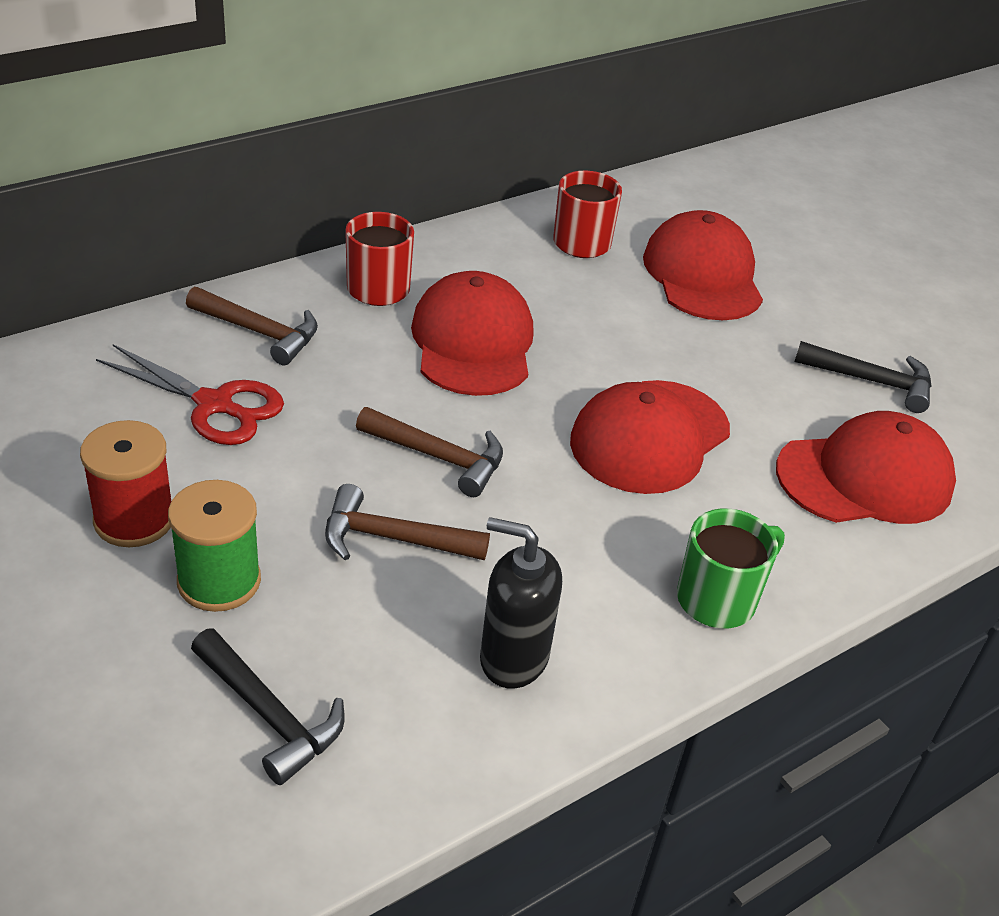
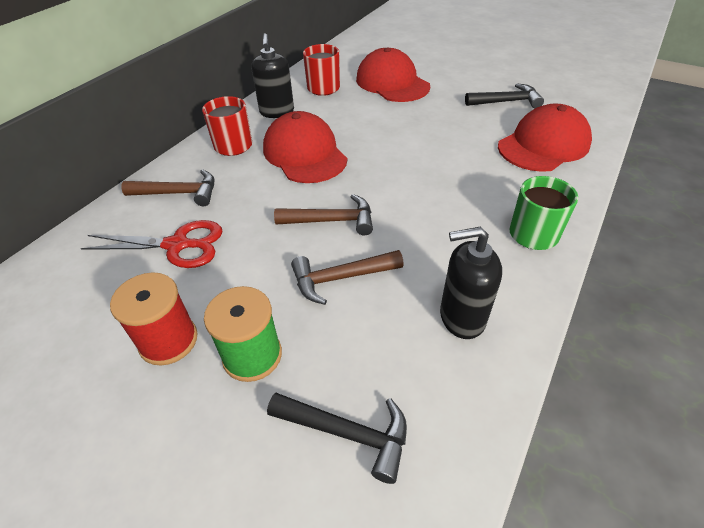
camera: 20 degrees left, 5 degrees up
(479, 258) = (277, 112): none -> black soap dispenser
(650, 437) = (431, 166): red cap -> none

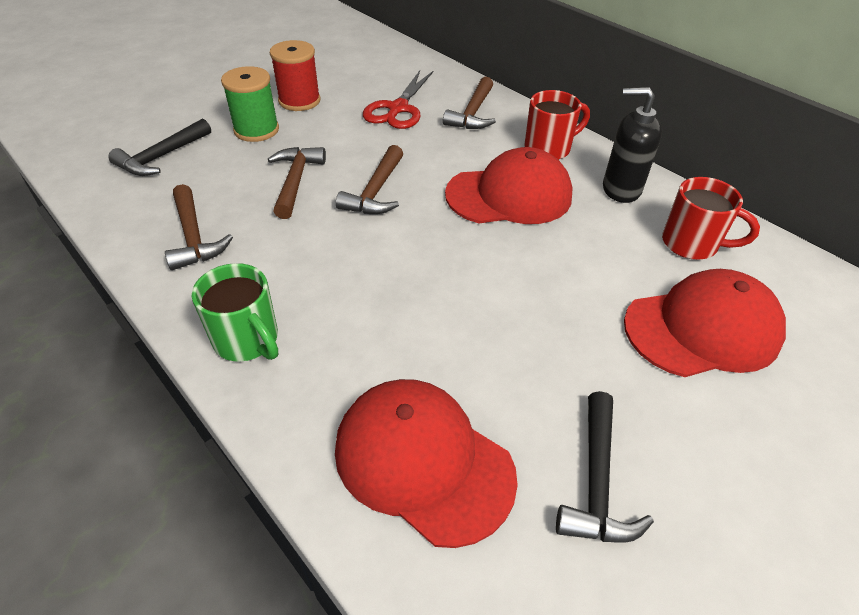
camera: 105 degrees right, 0 degrees up
(461, 317) = (194, 237): black soap dispenser -> brown hammer
(543, 145) = (423, 461): red cap -> red cap turned 150 degrees clockwise

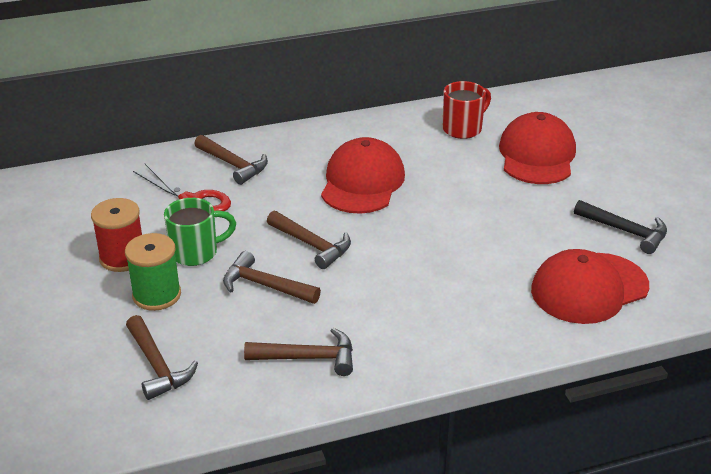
camera: 65 degrees left, 10 degrees down
(161, 157) = (157, 366): black hammer -> brown hammer
(248, 340) = (453, 344): green mug -> green mug (196, 252)
(549, 149) = (316, 145): red mug -> none
(620, 189) = (389, 133): black soap dispenser -> none

